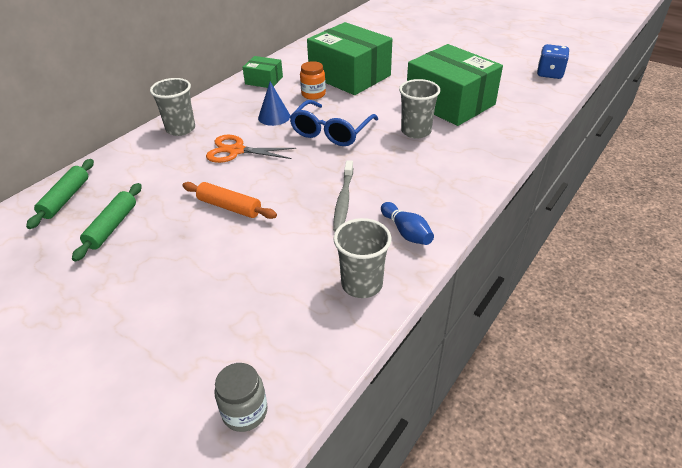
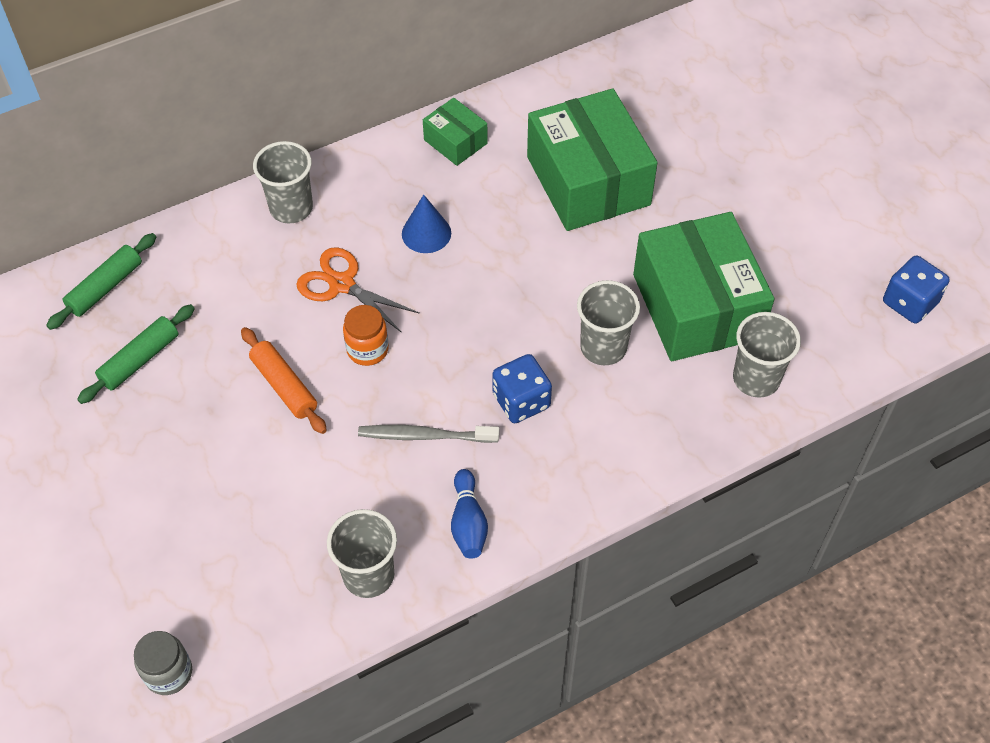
camera: 25 degrees right, 15 degrees up
(313, 94) = (508, 204): orange jar -> orange jar (367, 349)
(331, 132) = (485, 299): blue glasses -> none
(343, 200) = (425, 436): grey toothbrush -> grey toothbrush turned 60 degrees clockwise
(389, 166) = (521, 401): none -> blue dice
(508, 119) = (756, 379): none -> grey cup

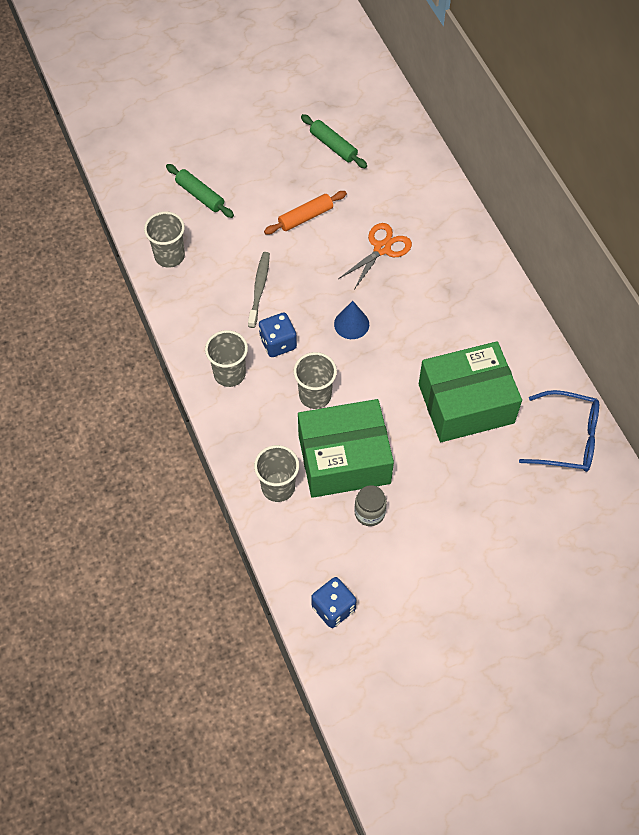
camera: 95 degrees right, 5 degrees up
(105, 287) = (390, 127): green rolling pin -> green rolling pin (200, 195)
(168, 673) = (129, 166): grey jar -> grey jar (369, 513)
(291, 208) = (449, 222): grey cup -> grey cup (229, 374)
(367, 349) = (328, 261): orange jar -> none
(426, 233) = (422, 298): blue cone -> blue cone (351, 324)
(455, 142) = (507, 321): green box -> none
(468, 523) = (195, 307): blue bowling pin -> none
(621, 83) = (568, 438): none -> blue glasses

